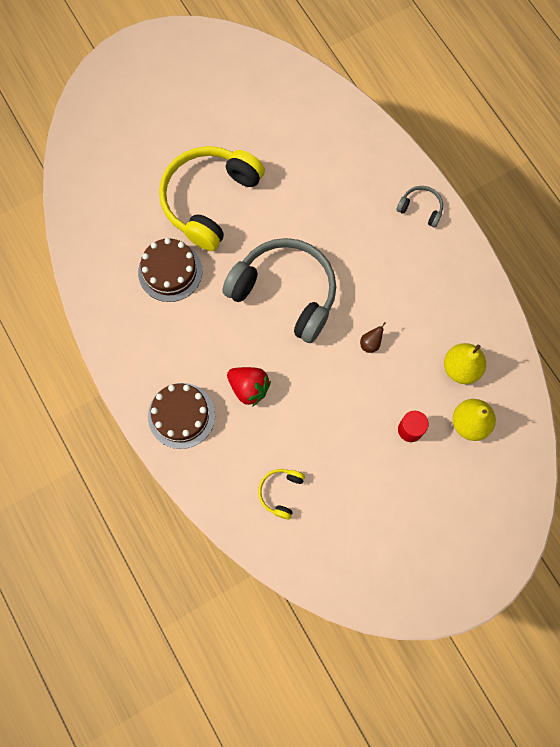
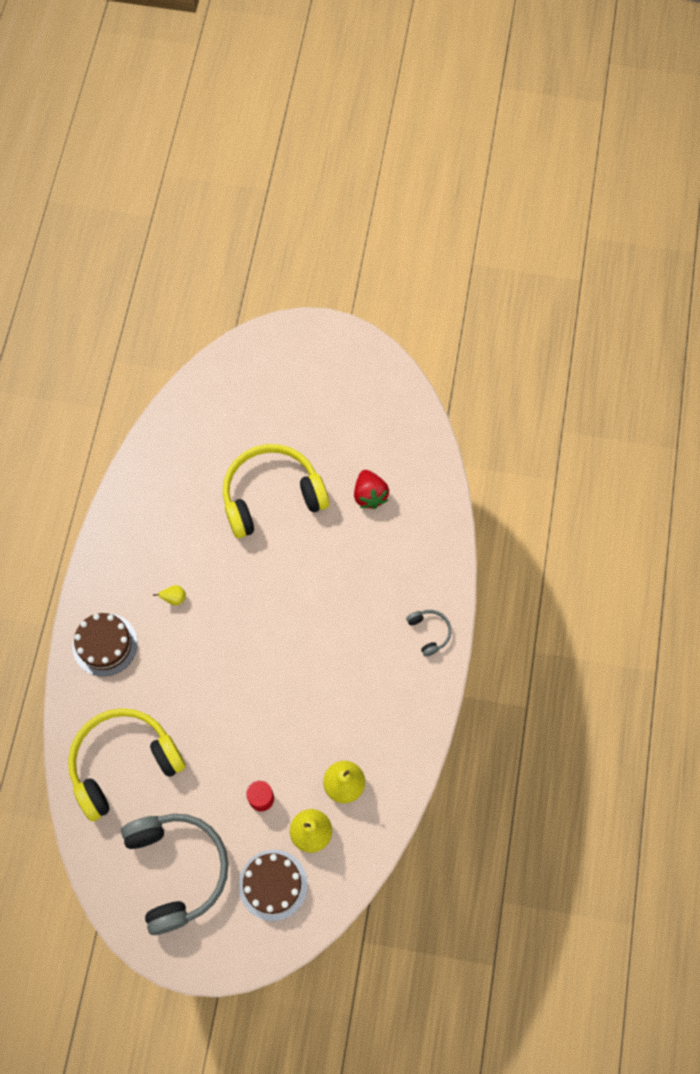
camera: 40 degrees right, 5 degrees down
(170, 271) = (193, 528): brown cake -> brown cake (273, 885)
(204, 336) = (174, 598): none -> yellow pear
(249, 388) = (171, 665): red strawberry -> red strawberry (370, 495)
(281, 492) = (123, 763): yellow headphones -> yellow headphones, size x2.32
(285, 292) = (264, 614): grey headphones -> grey headphones (177, 869)
(370, 343) = (292, 707): brown pear -> none

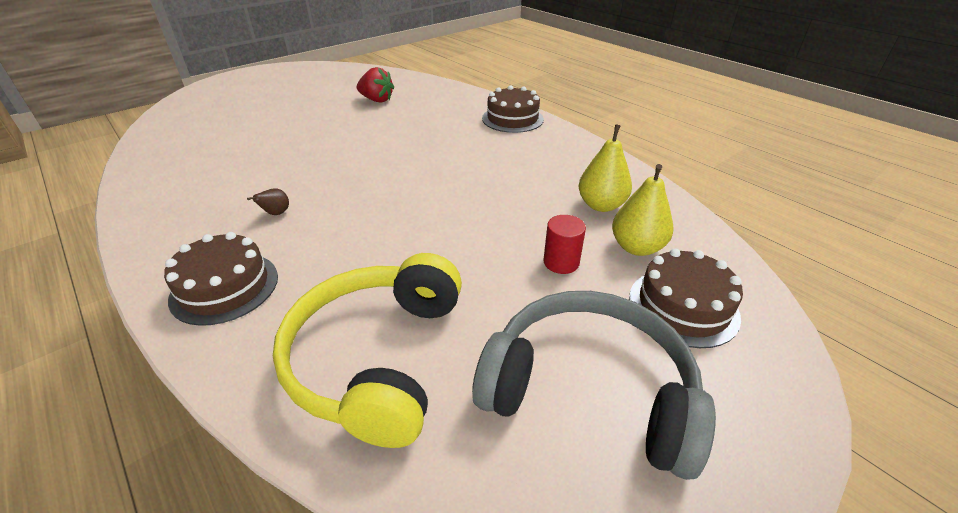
camera: 50 degrees left, 30 degrees down
(174, 598) = (276, 213): yellow pear -> brown pear
(272, 496) = (299, 131): yellow headphones -> none
(429, 632) = (512, 119): grey headphones -> brown cake

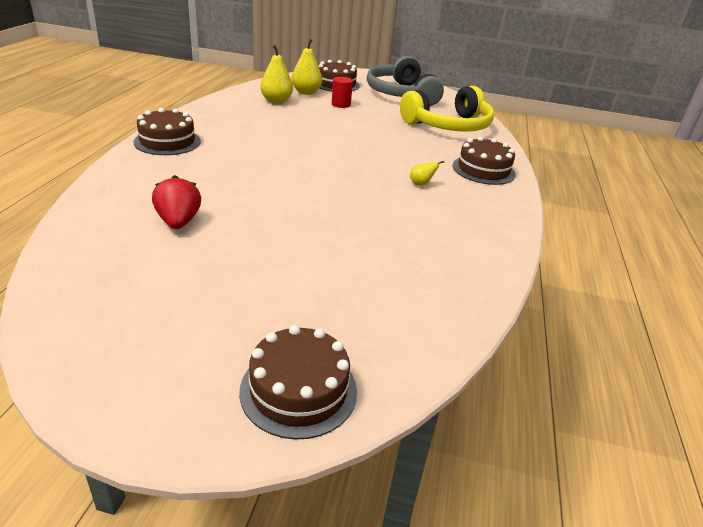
camera: 130 degrees left, 5 degrees down
(207, 96) = (298, 390): none -> brown cake
(276, 213) = (421, 184): brown pear -> yellow pear

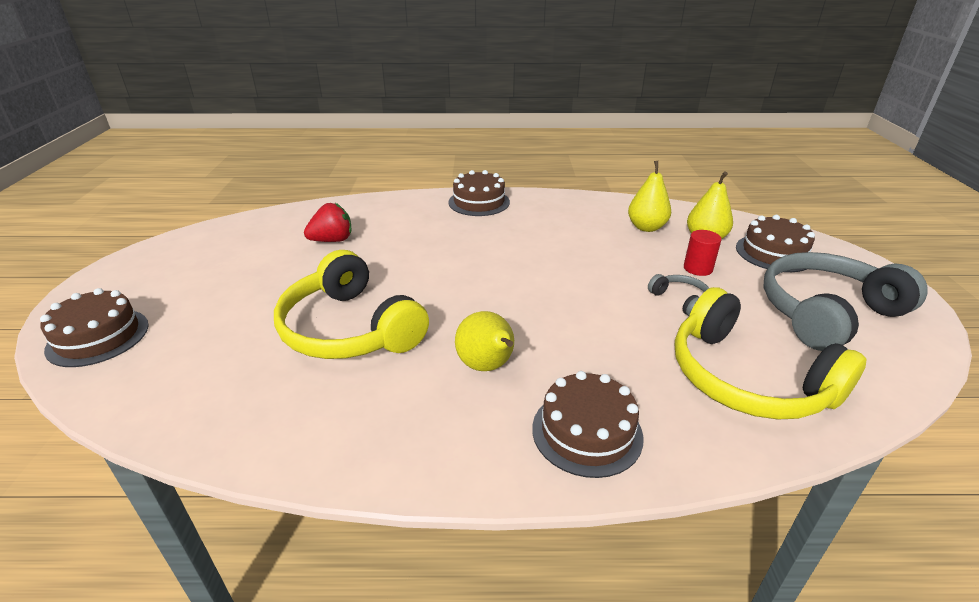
camera: 80 degrees right, 0 degrees up
(355, 228) = (349, 329): none -> yellow headphones
(373, 118) = (680, 300): none -> grey headphones
(421, 184) = (487, 366): yellow pear -> yellow pear, size x1.95

